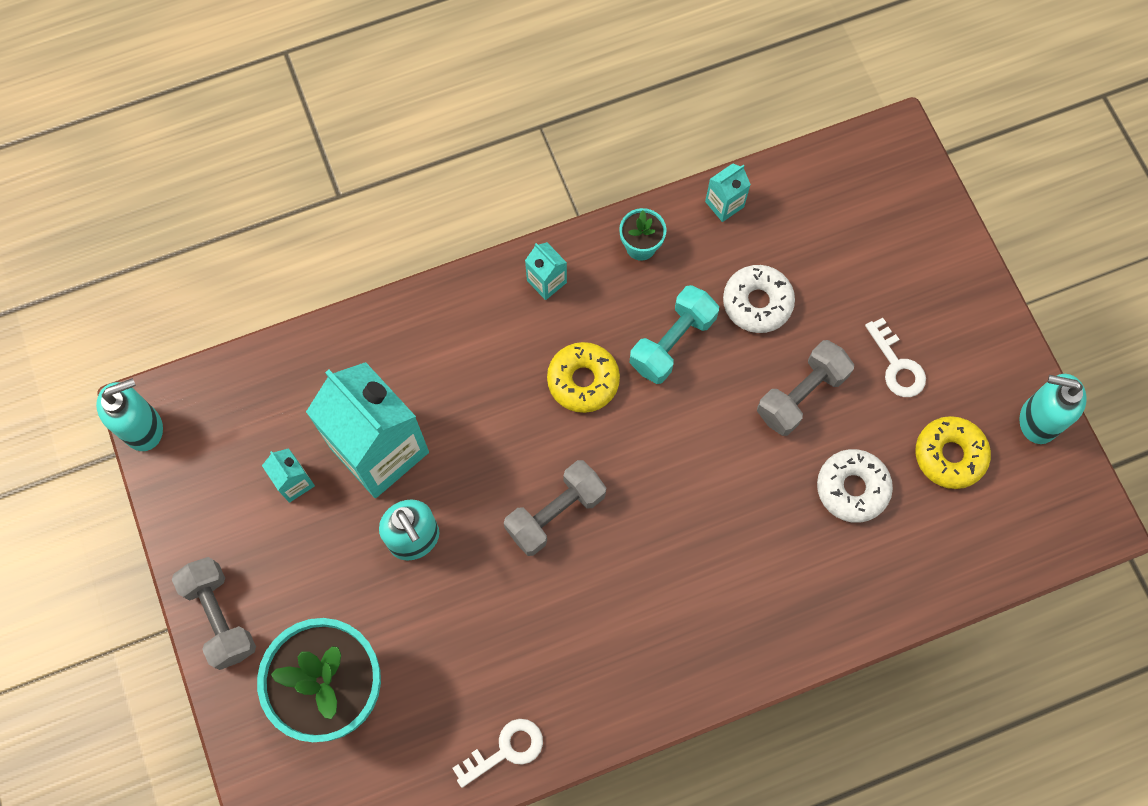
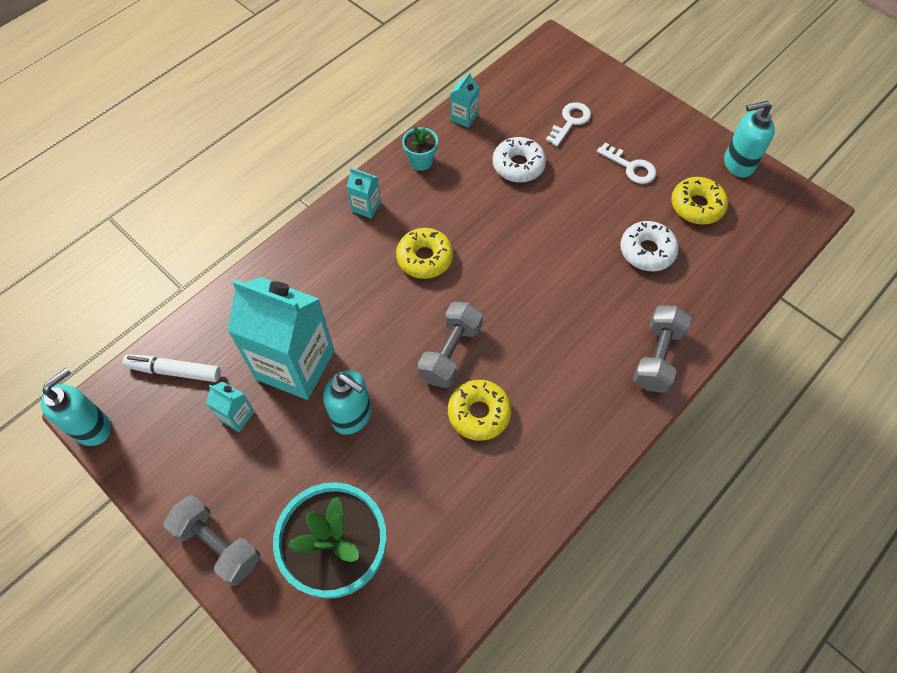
camera: 25 degrees left, 10 degrees down
(250, 400) = (174, 371): none -> white marker
(505, 750) = (501, 541): white key -> white key (570, 122)
(551, 599) = (479, 413): none -> yellow donut
(672, 342) = (474, 210): turquoise dumbbell -> none
(801, 395) = (579, 208): grey dumbbell -> grey dumbbell (657, 357)

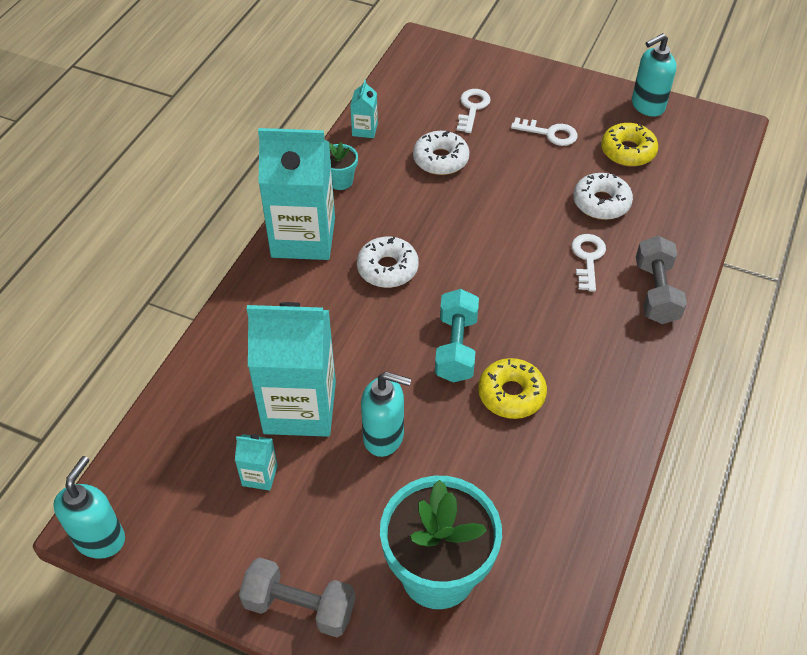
camera: 20 degrees left, 10 degrees down
(174, 371) = (169, 454): white marker -> none
(366, 206) = (303, 237): turquoise carton -> turquoise carton, size x2.37
(424, 258) = (387, 268): yellow donut -> white donut
(450, 353) = (456, 348): grey dumbbell -> turquoise dumbbell
(608, 303) = (588, 258): none -> white key

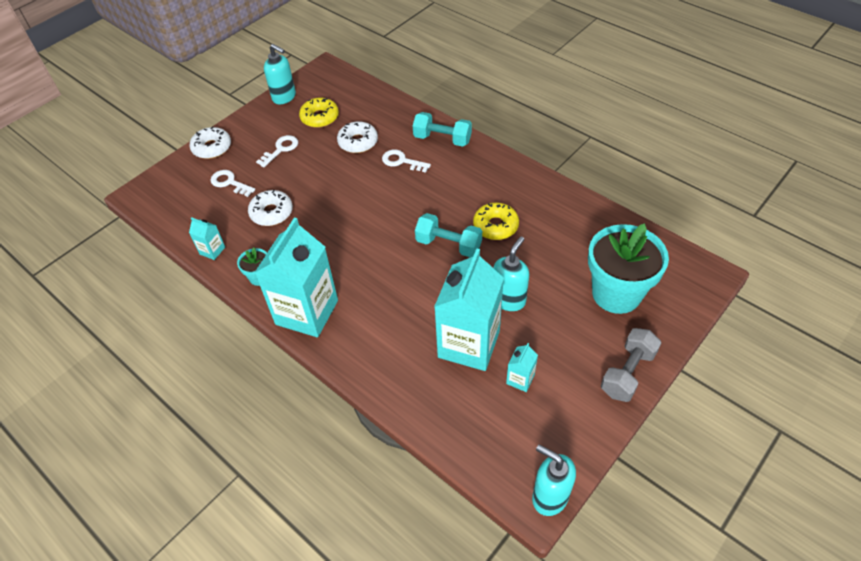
camera: 70 degrees left, 0 degrees up
(387, 268) = (362, 266): white donut -> white donut (212, 148)
(647, 106) = (284, 97): turquoise soap dispenser -> turquoise soap dispenser turned 45 degrees counterclockwise
(656, 292) = (442, 139): grey dumbbell -> turquoise dumbbell

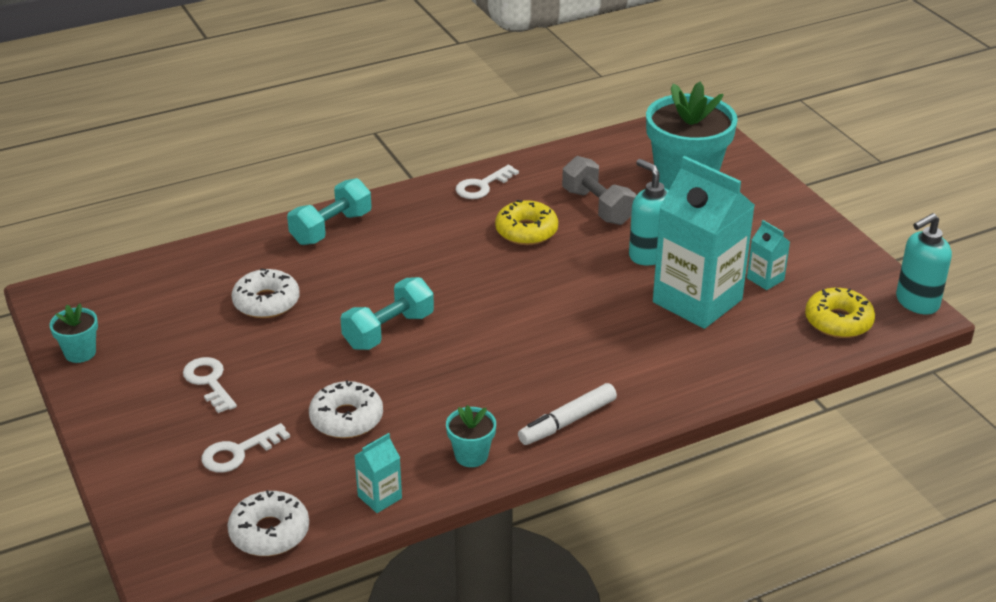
camera: 70 degrees left, 15 degrees down
(212, 148) = (130, 459): white donut -> white donut (269, 532)
(284, 97) = (80, 353): turquoise soap dispenser -> turquoise flower pot
(307, 312) = (567, 422): turquoise carton -> white marker
(320, 117) = (172, 326): yellow donut -> yellow donut (838, 321)
(402, 161) = (344, 273): white key -> white key (482, 186)
(448, 244) = (531, 274): turquoise dumbbell -> turquoise dumbbell (388, 330)
(627, 373) = (791, 209): grey dumbbell -> grey dumbbell (597, 207)

